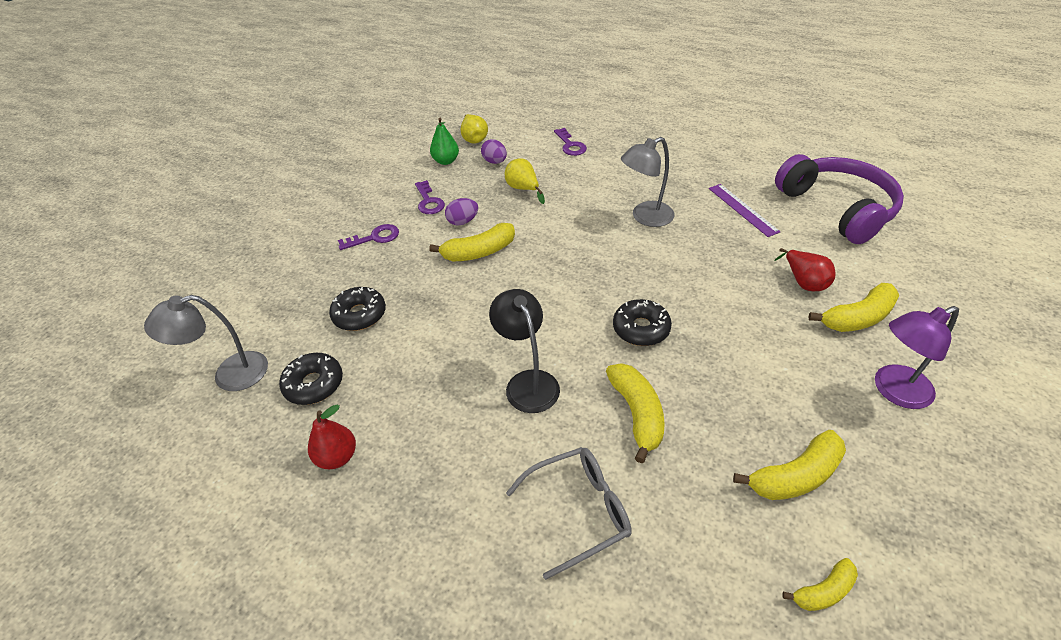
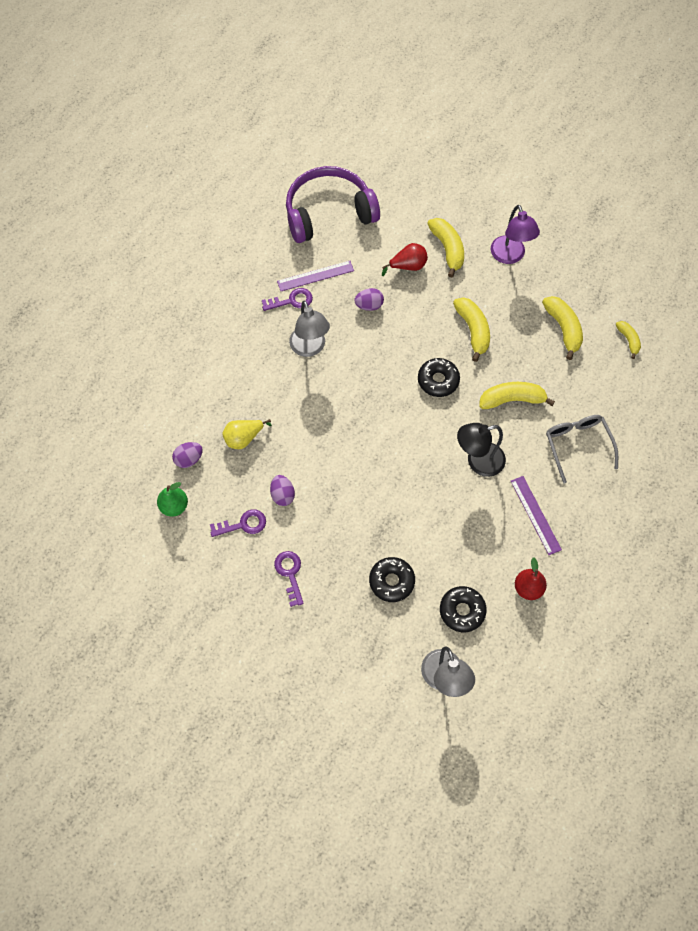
camera: 85 degrees left, 20 degrees up
(451, 458) = (535, 515): none -> purple ruler
(474, 139) = (137, 476): yellow pear -> none
(479, 252) = (329, 484): yellow banana -> yellow banana (473, 330)
(570, 145) = (178, 386): purple key -> purple key (291, 301)
(725, 255) = (369, 305): none -> purple egg

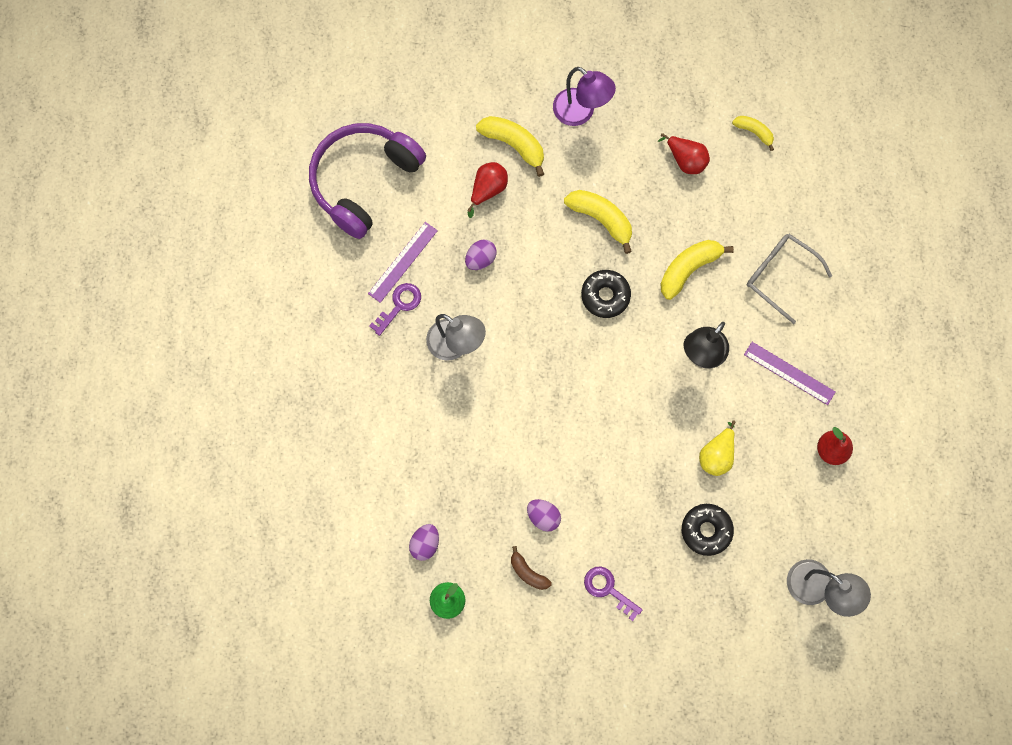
camera: 35 degrees left, 10 degrees up
(243, 524) = (528, 572): purple key -> brown banana
(244, 438) = (462, 484): yellow pear -> yellow pear (716, 455)
(462, 611) = (788, 513): black donut -> none
(563, 329) = (685, 160): yellow banana -> red pear

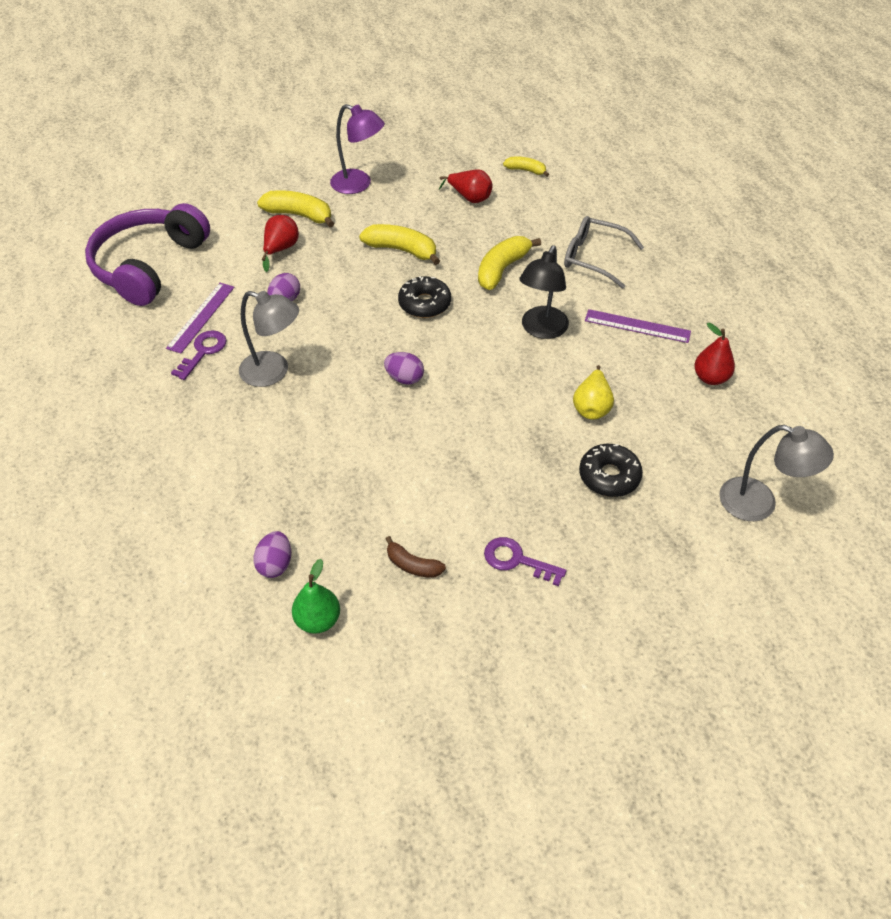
camera: 15 degrees left, 25 degrees down
(543, 516) = (415, 504): purple egg -> purple egg (404, 378)

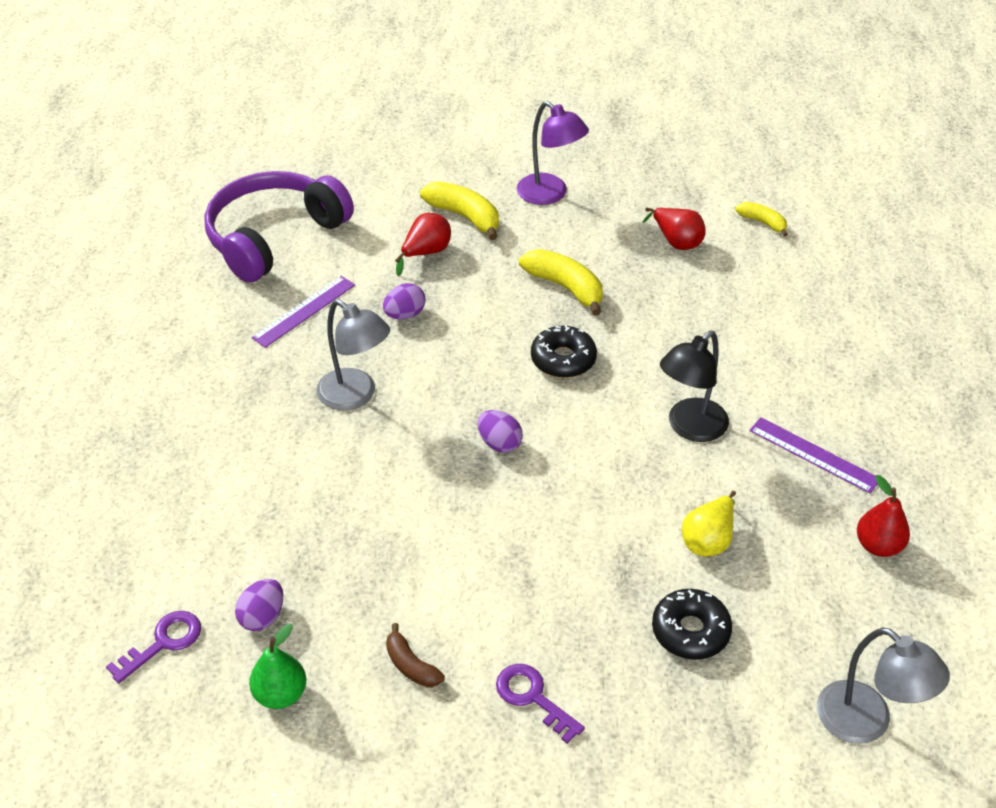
camera: 20 degrees right, 5 degrees down
(203, 352) = (289, 352): purple key -> purple key (163, 642)
(502, 269) = (676, 340): yellow banana -> none
(594, 258) = (798, 354): grey glasses -> none

